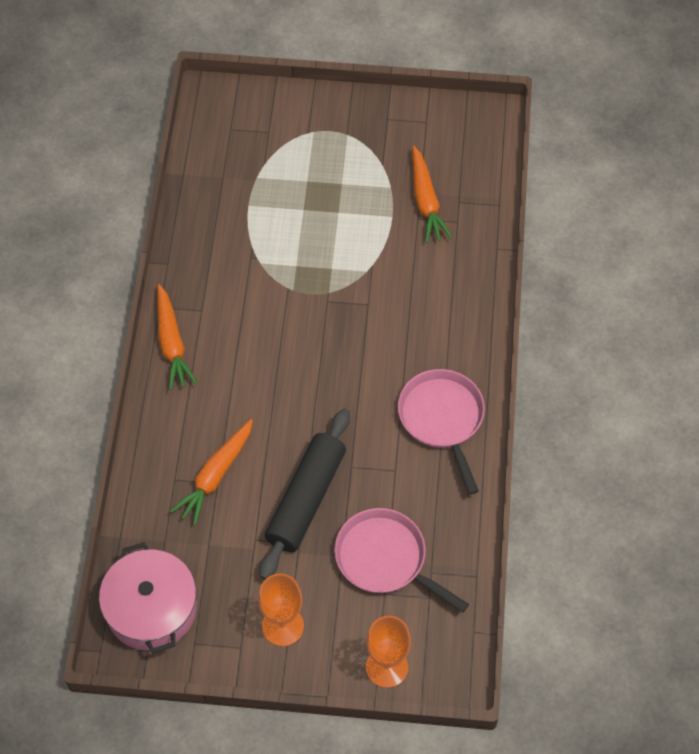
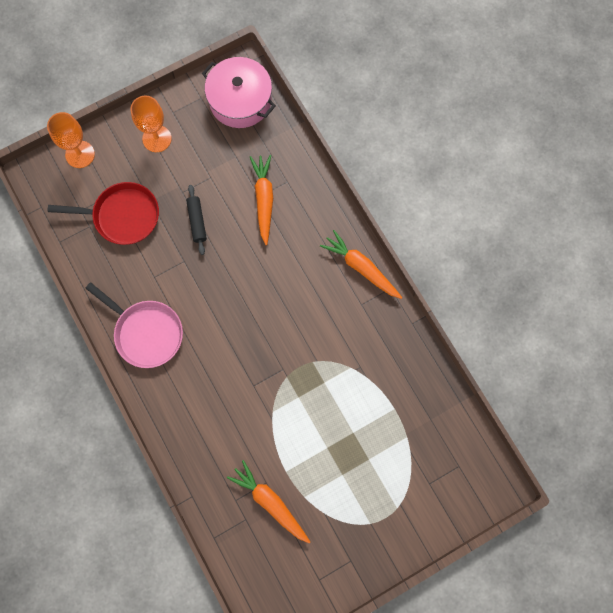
camera: 145 degrees right, 15 degrees up
(306, 499) = (197, 221): black rolling pin -> black rolling pin, size x0.50
(385, 559) = (122, 216): pink pan -> red pan

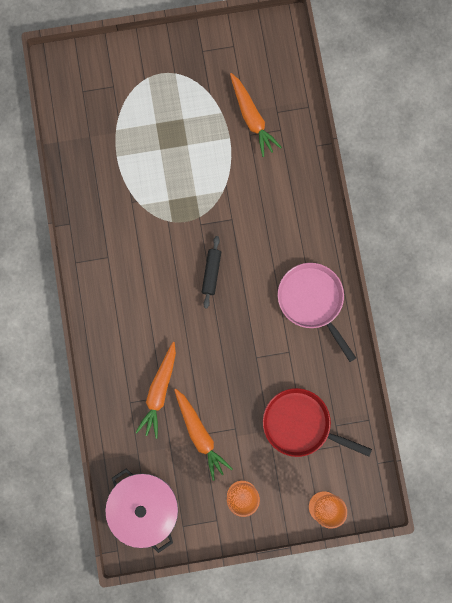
camera: 160 degrees left, 5 degrees up
(197, 221) = (231, 392): black rolling pin -> black rolling pin (211, 273)
(361, 268) = (94, 291): orange carrot -> orange carrot (200, 434)

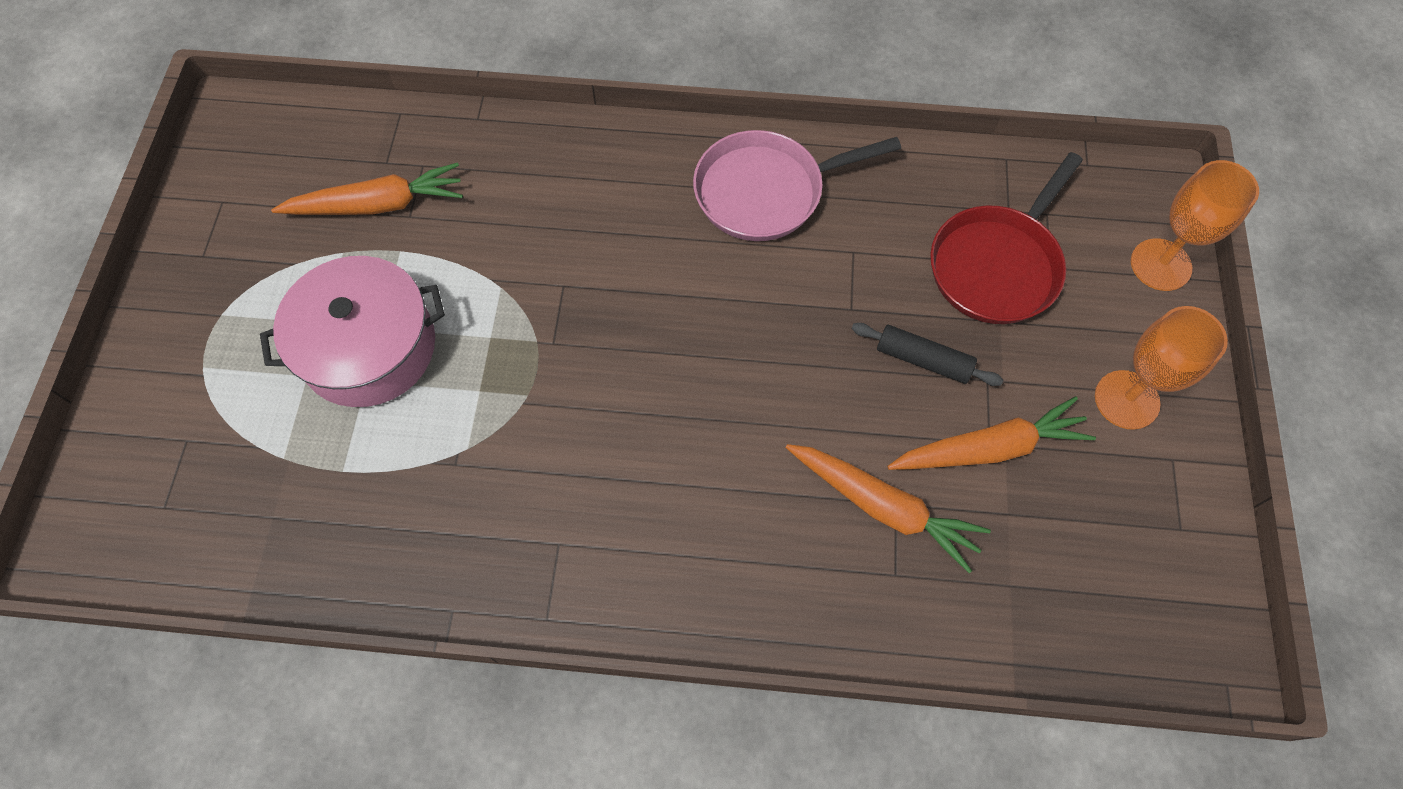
camera: 75 degrees left, 15 degrees down
(144, 508) = (1135, 601): pink pot -> pink pot (369, 347)
(211, 273) = (659, 347): black rolling pin -> black rolling pin (923, 360)

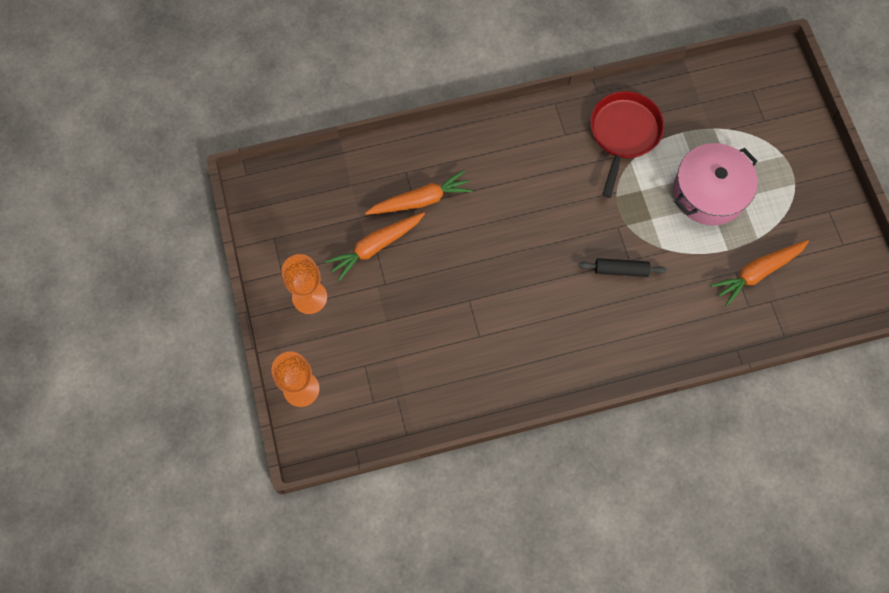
camera: 160 degrees right, 5 degrees up
(766, 191) = (543, 359): pink pan -> none
(883, 507) = (420, 200): orange carrot -> orange carrot turned 150 degrees clockwise
(923, 360) = (422, 283): black rolling pin -> black rolling pin (621, 270)
(997, 265) = (395, 355): red pan -> red pan (624, 134)

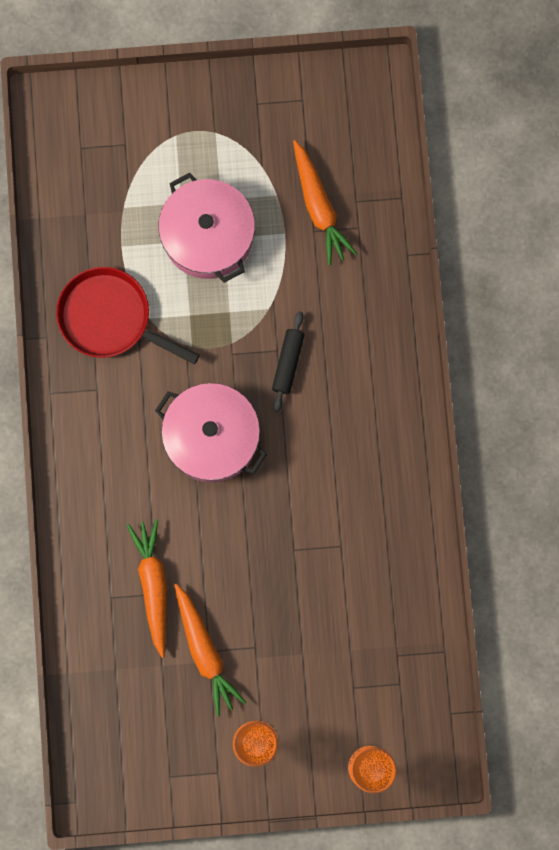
camera: 80 degrees left, 10 degrees up
(547, 223) = (212, 437): none -> pink pot

